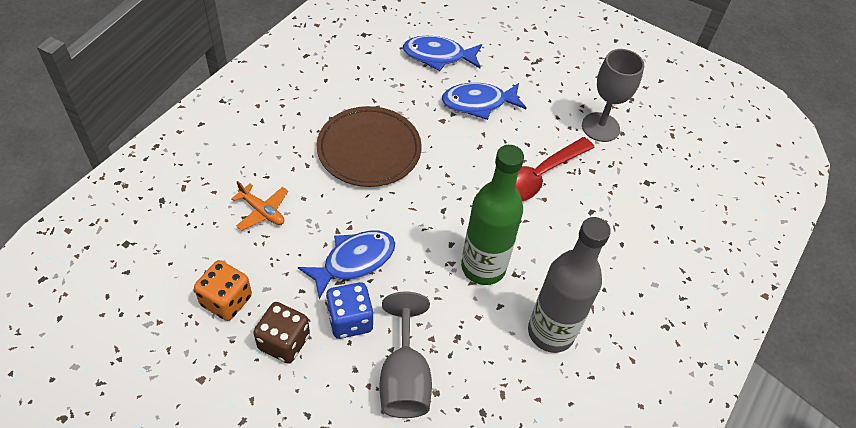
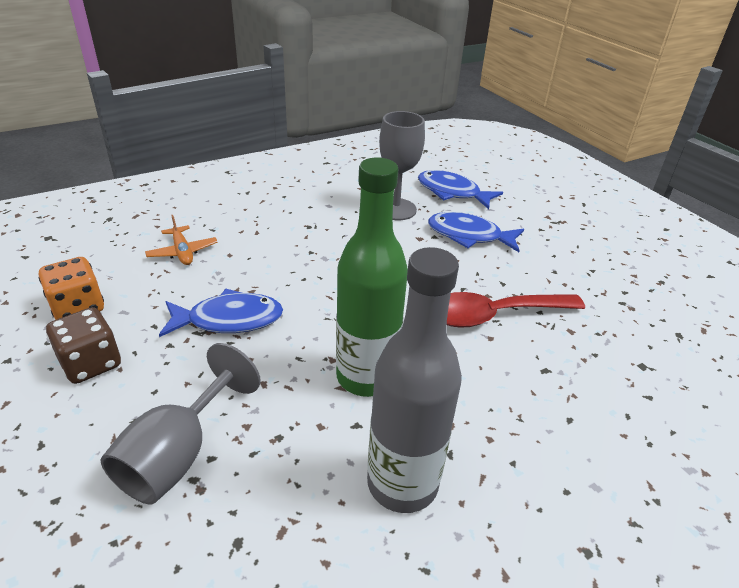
camera: 30 degrees right, 15 degrees down
(350, 320) = (174, 370): blue dice -> none
(369, 149) = (325, 238): brown plate -> none
(600, 127) = (605, 294): grey goblet -> grey goblet (396, 209)

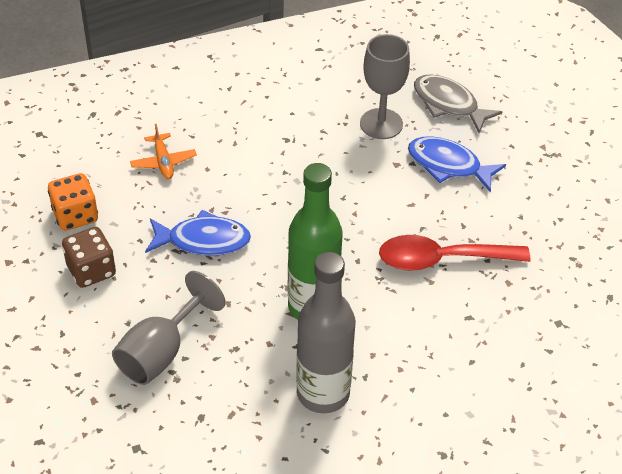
camera: 10 degrees right, 10 degrees up
(452, 192) = (449, 104): blue fish -> grey fish

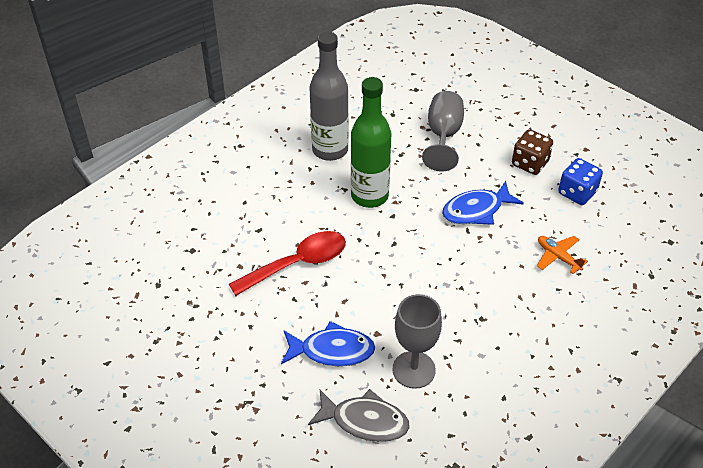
camera: 155 degrees right, 0 degrees up
(75, 215) = (577, 193): orange dice -> blue dice

